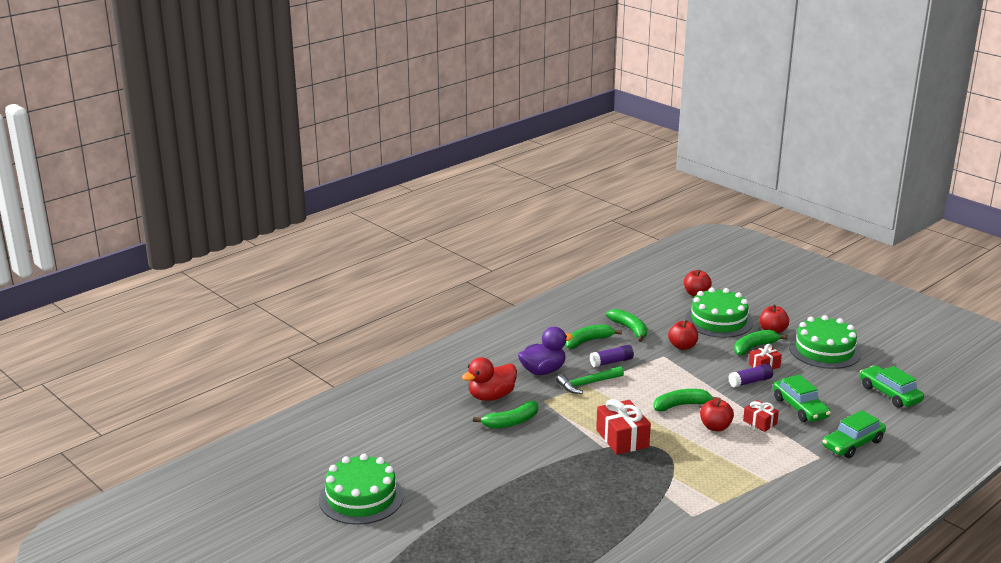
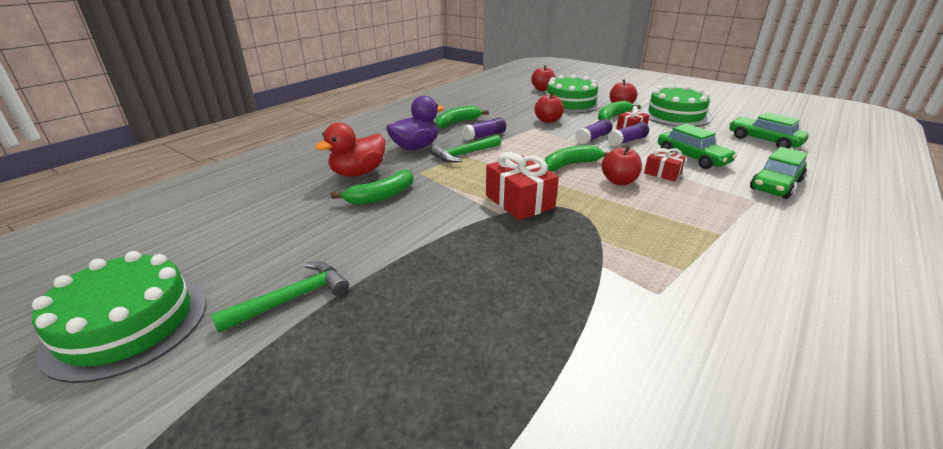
camera: 10 degrees left, 5 degrees up
(455, 494) = (292, 299): none -> green hammer
(630, 329) = (494, 113): green banana -> none
(718, 375) = (593, 138): none -> purple glue stick

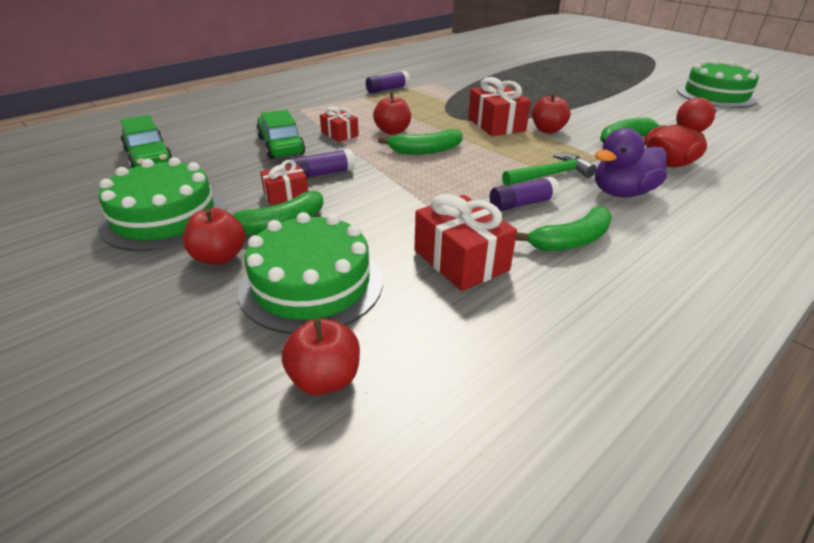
camera: 170 degrees left, 5 degrees up
(292, 299) = (638, 95): green hammer -> none
(512, 113) = (461, 260): none -> red gift
(547, 121) = (403, 228): red apple -> red apple (547, 130)
(593, 138) = (364, 183): purple glue stick -> purple glue stick (387, 89)
(775, 185) = (255, 117): green car -> none

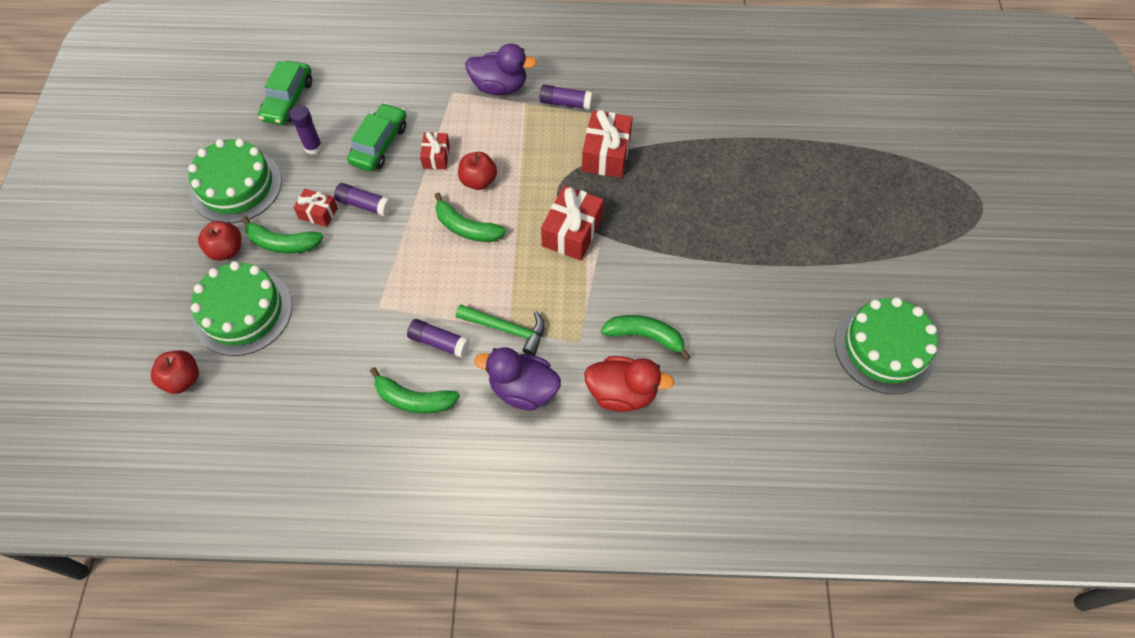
camera: 45 degrees right, 25 degrees up
(218, 168) = (313, 147): none -> purple glue stick
(330, 97) = (499, 86): none -> purple duck
(461, 260) = (332, 359): red gift -> red gift (606, 154)
(547, 130) = (602, 273): red apple -> none

